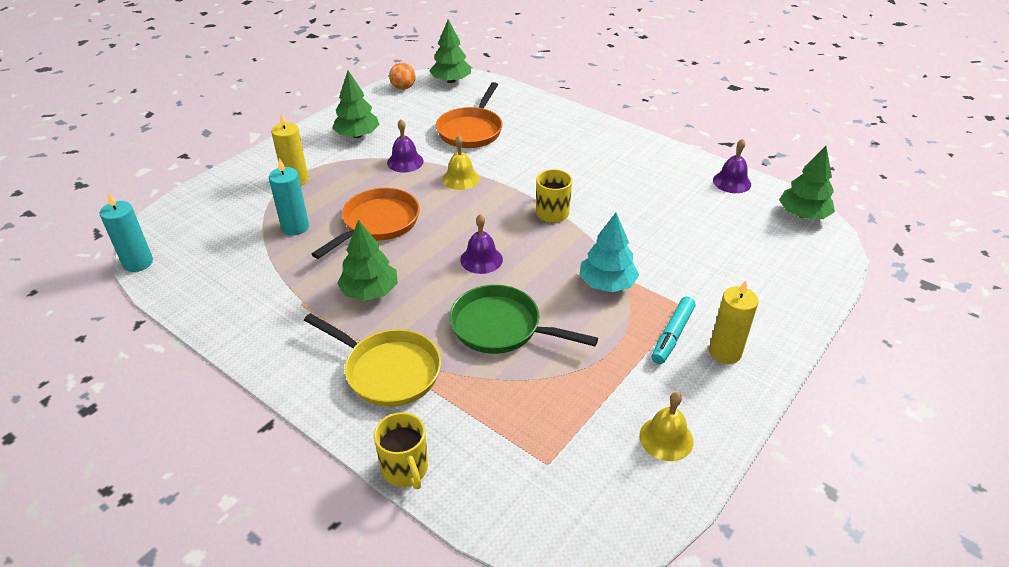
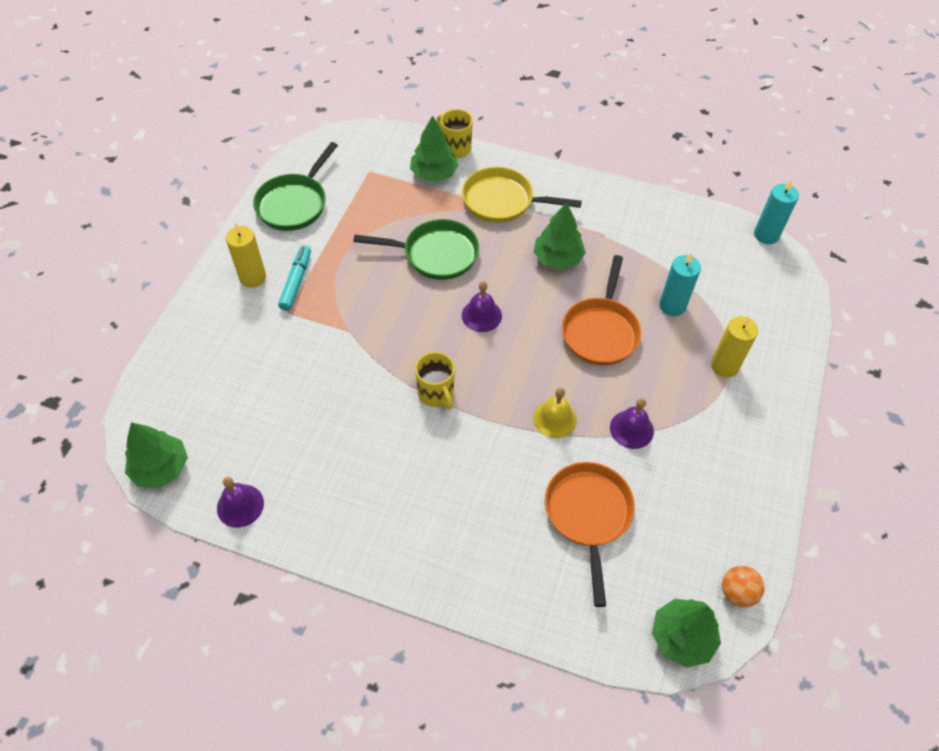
camera: 160 degrees right, 15 degrees up
(357, 135) = (718, 461): green tree -> green tree (434, 174)
(607, 284) = (359, 318): turquoise tree -> none
(666, 438) = (294, 203): yellow bell -> green pan

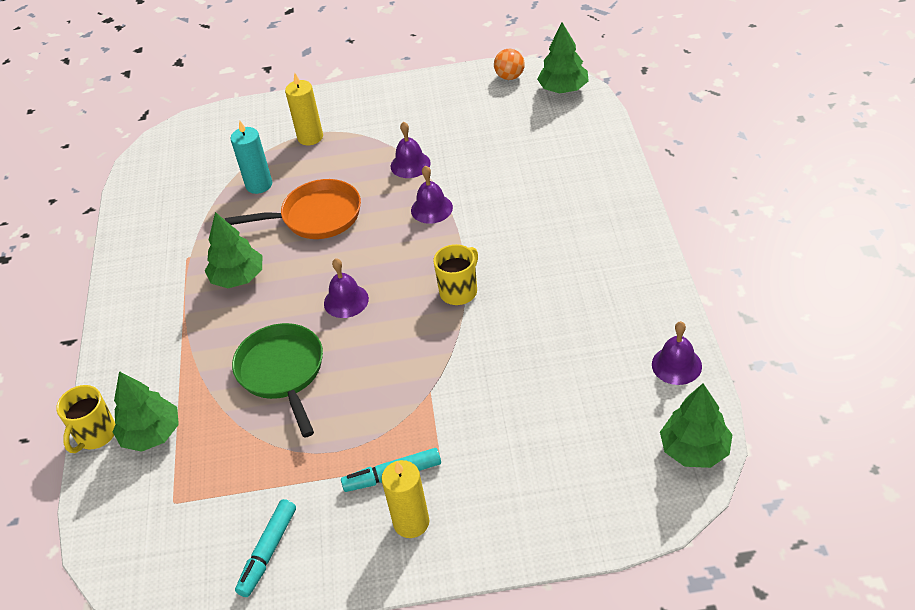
camera: 110 degrees left, 10 degrees down
(294, 203) = (268, 552): green pan -> turquoise marker
(502, 201) = (172, 353): yellow pan -> none
(555, 419) = (431, 208): yellow bell -> purple bell
(588, 515) = (507, 159): orange pan -> none
(766, 235) = (137, 157): turquoise candle -> none

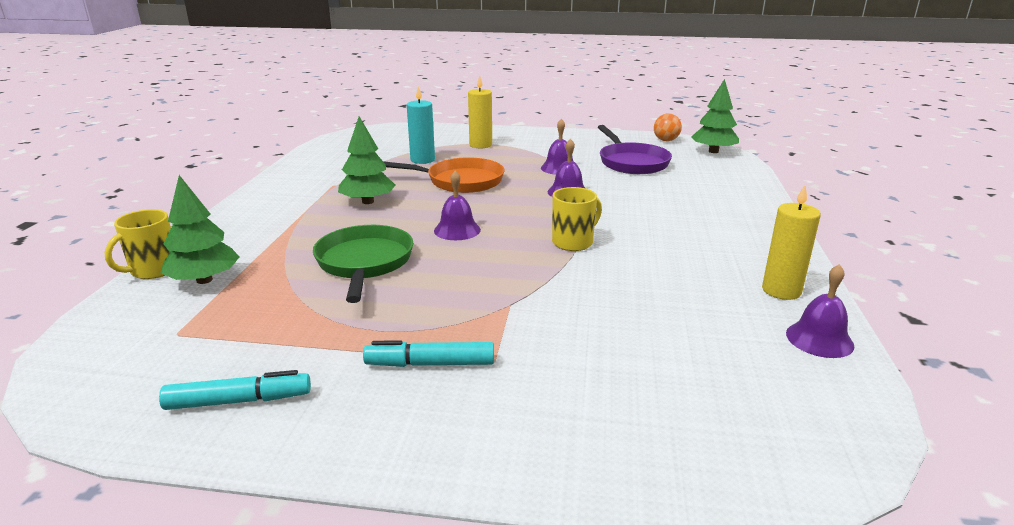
camera: 10 degrees right, 20 degrees down
(268, 552) = (238, 401): turquoise marker -> turquoise marker turned 135 degrees counterclockwise
(411, 522) = (428, 414): yellow candle -> yellow candle (781, 290)
(482, 134) = (631, 162): none -> purple pan
(694, 450) = (845, 425): green tree -> none

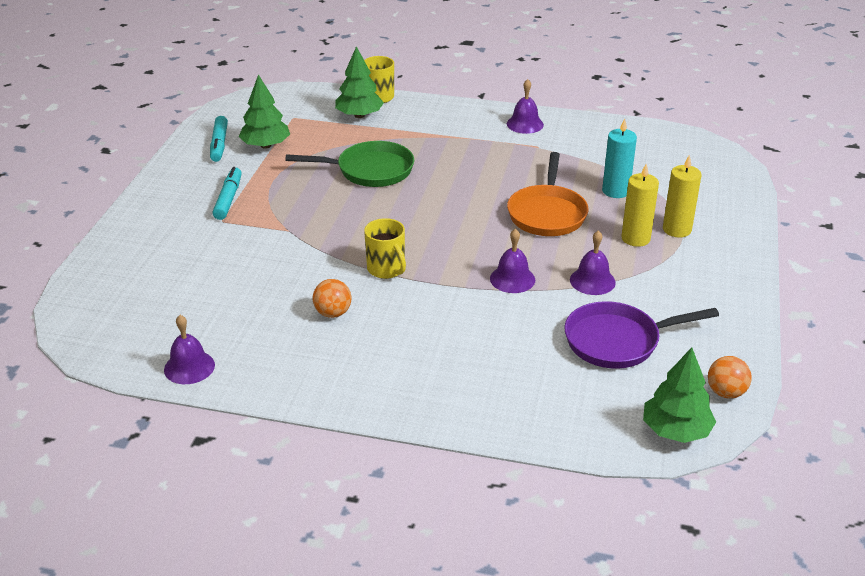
camera: 95 degrees right, 10 degrees up
(368, 201) = (494, 165): green tree -> green tree (266, 145)
(457, 230) = (424, 210): purple bell -> purple bell (525, 124)
(663, 264) = (333, 313): none -> orange ball
(781, 290) = (266, 370): yellow candle -> yellow candle (635, 238)

